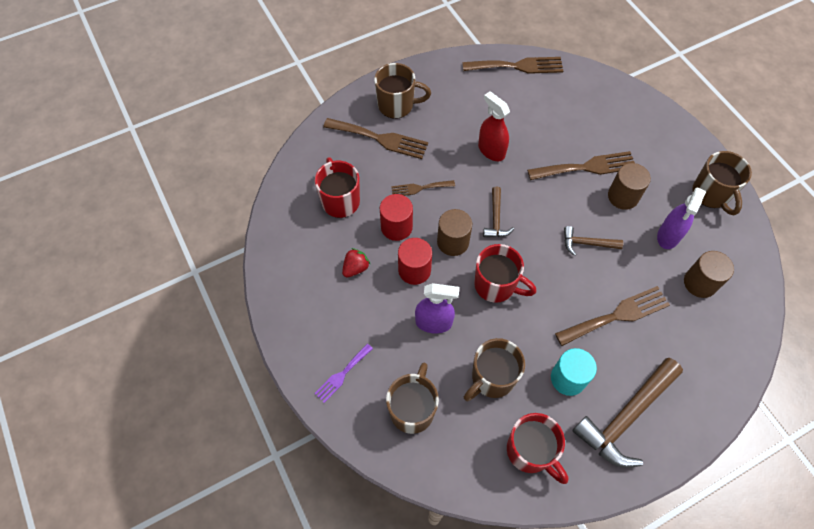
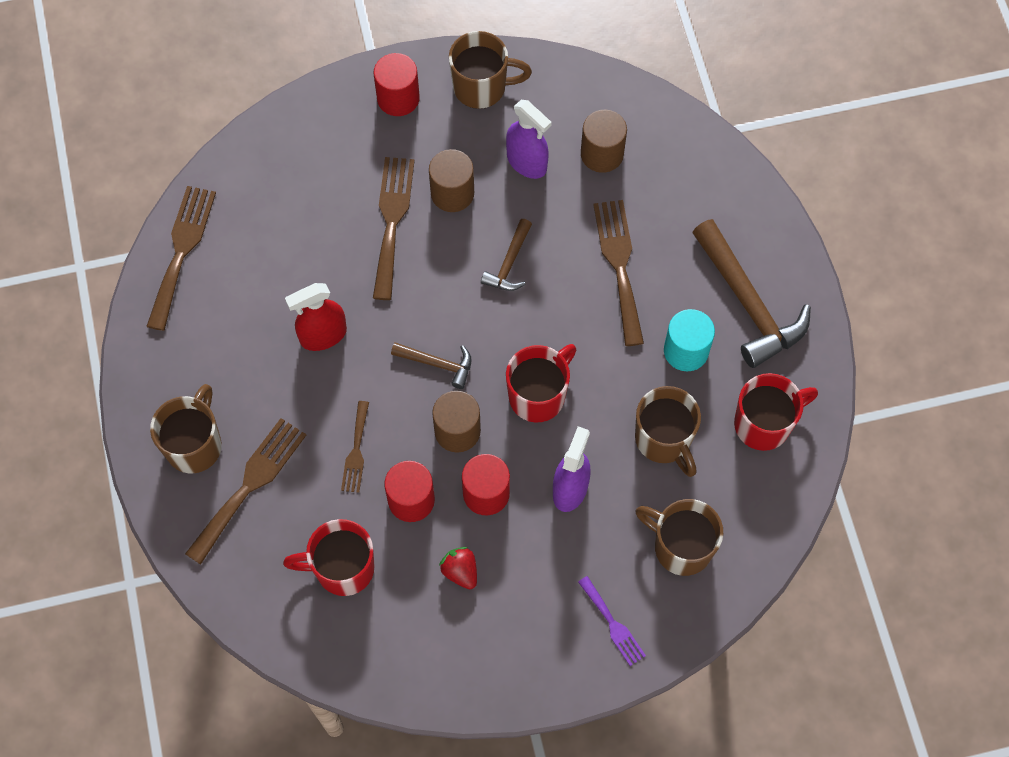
camera: 75 degrees left, 5 degrees up
(676, 148) = (398, 98): none -> red cylinder

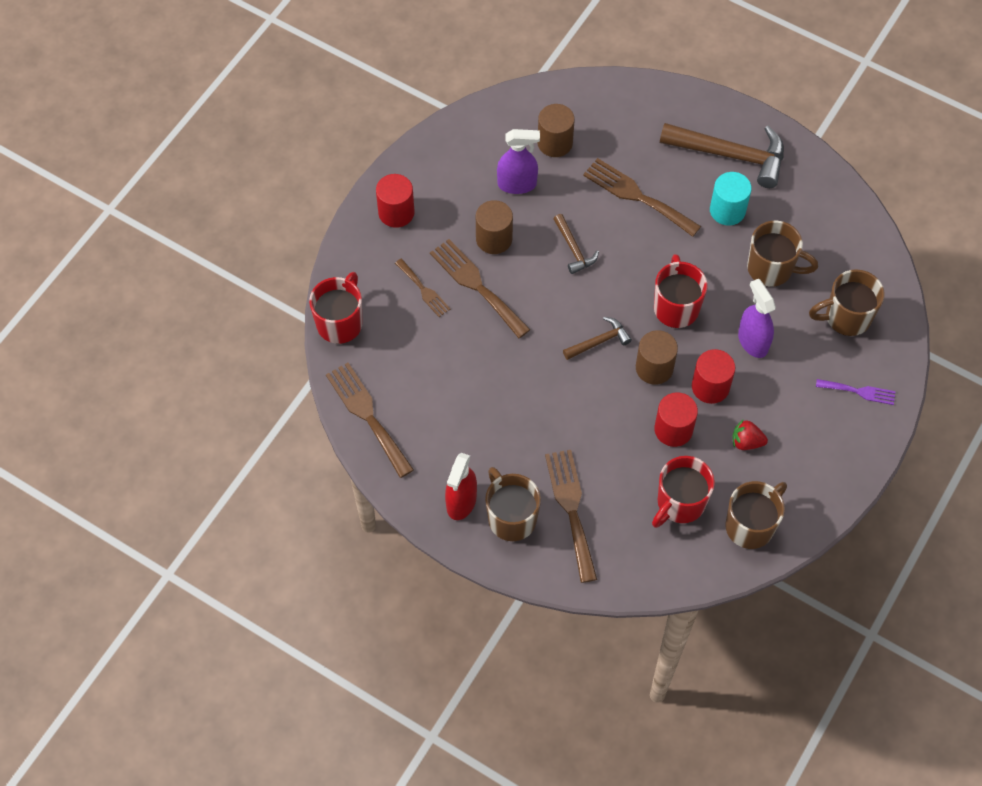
camera: 45 degrees left, 5 degrees down
(323, 335) = (513, 386): red spray bottle -> red spray bottle (461, 502)
(356, 451) = (610, 432): brown fork -> brown fork (423, 290)
(481, 87) = (440, 164): brown mug -> brown mug (751, 525)
(764, 424) = (813, 212): red mug -> red mug (340, 322)

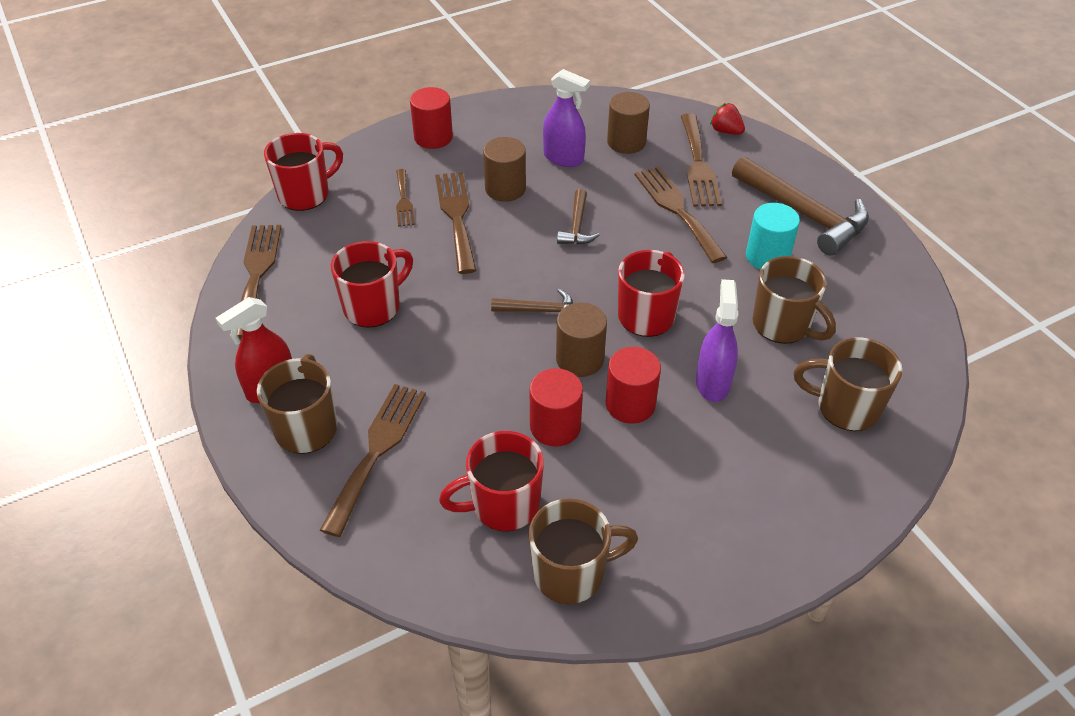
camera: 30 degrees right, 15 degrees down
(479, 399) = (374, 307): none -> red mug
(625, 141) = (698, 165): none -> brown fork
(746, 442) = (632, 479): red strawberry -> red strawberry (726, 131)
(859, 391) = (814, 491): purple fork -> none

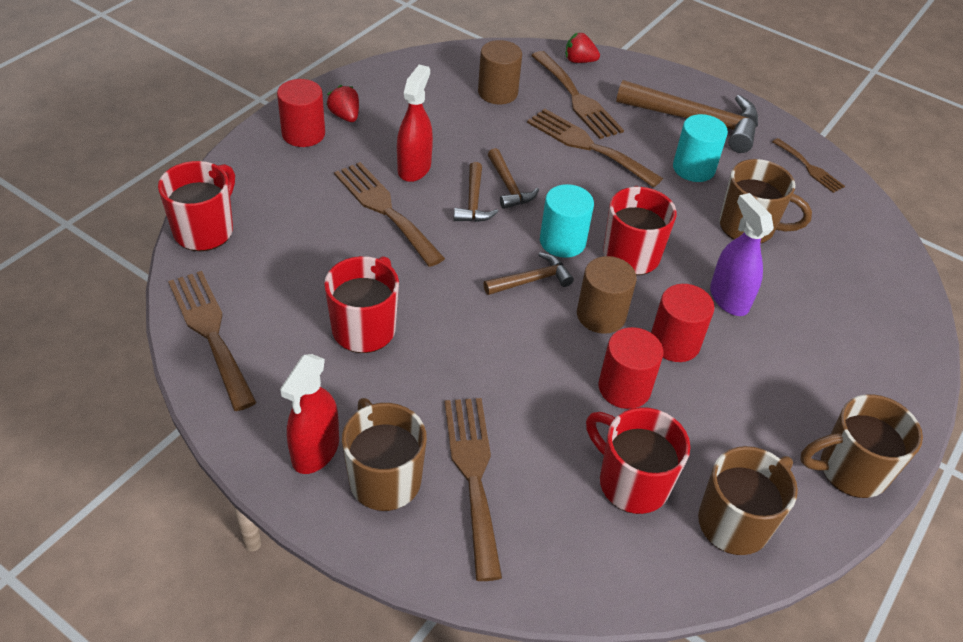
camera: 30 degrees left, 0 degrees up
(404, 200) = (318, 208): brown fork -> brown fork (809, 168)
(477, 131) = (345, 116): none -> red strawberry
(503, 505) = (631, 482): red mug -> red mug turned 90 degrees clockwise
(505, 189) = (414, 168): brown cylinder -> red spray bottle
(536, 231) = (473, 202): none -> brown hammer
(563, 158) = (449, 123): purple spray bottle -> none
(591, 286) = (562, 241): none -> turquoise cylinder
(845, 407) = (845, 284): brown mug -> brown mug (850, 470)

